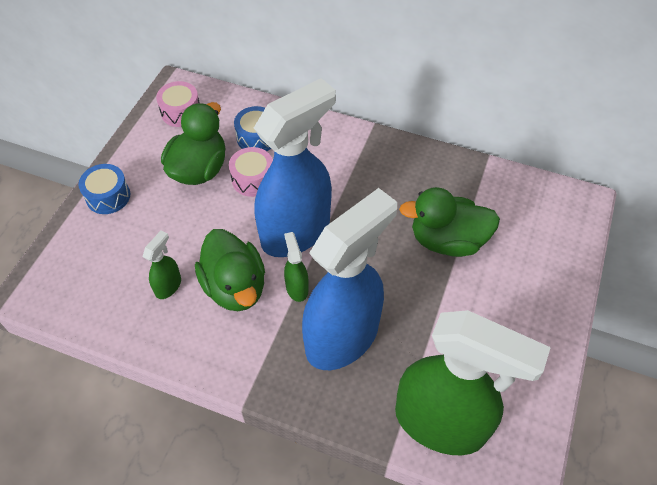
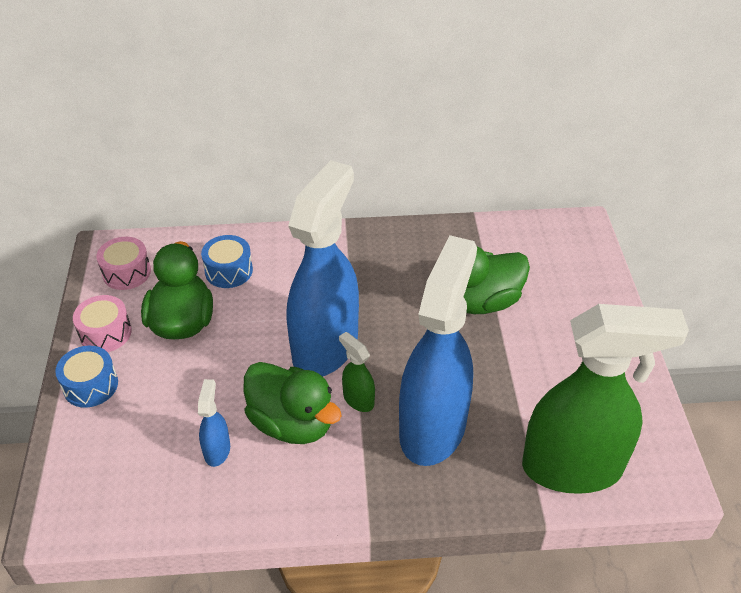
camera: 25 degrees left, 10 degrees down
(168, 286) = (217, 450): green spray bottle -> blue spray bottle
(253, 179) = (249, 312): pink drum -> pink drum (105, 333)

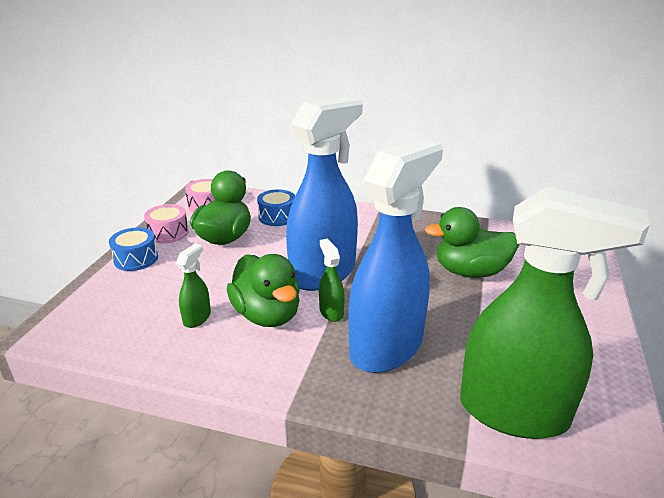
camera: 20 degrees right, 15 degrees down
(217, 450) = (197, 318): blue spray bottle -> green spray bottle

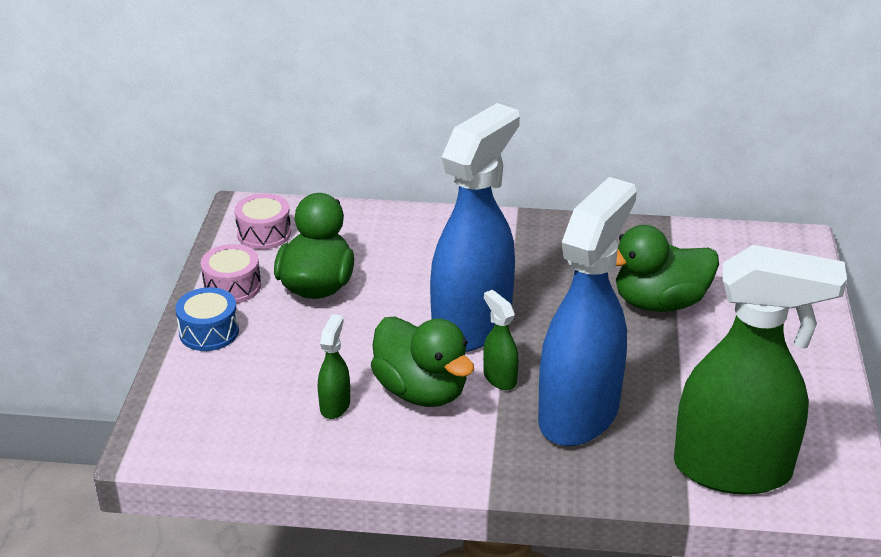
camera: 10 degrees left, 5 degrees up
(277, 217) = (377, 243): blue drum -> none

